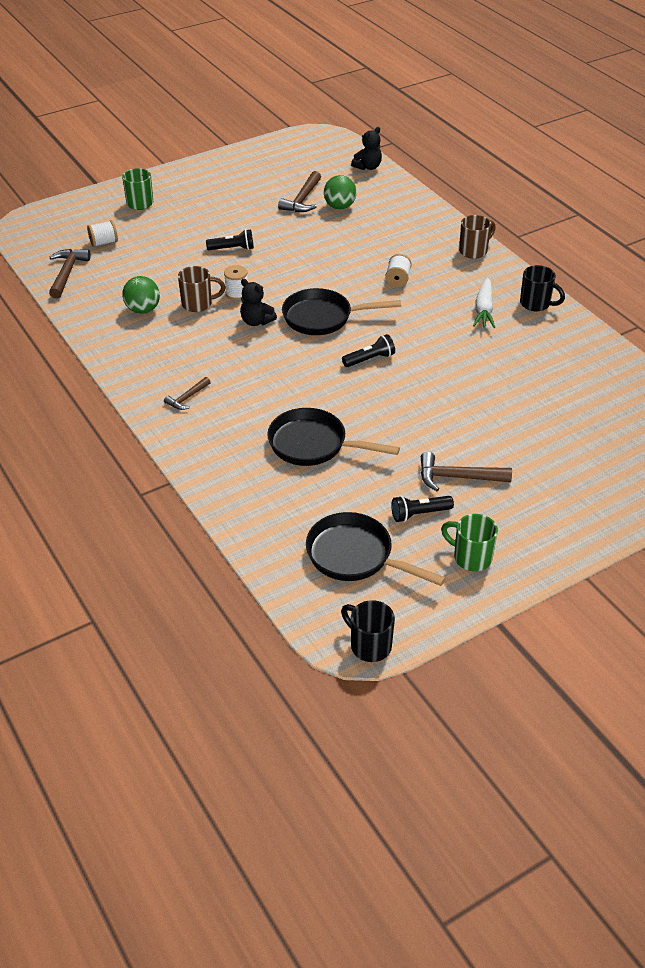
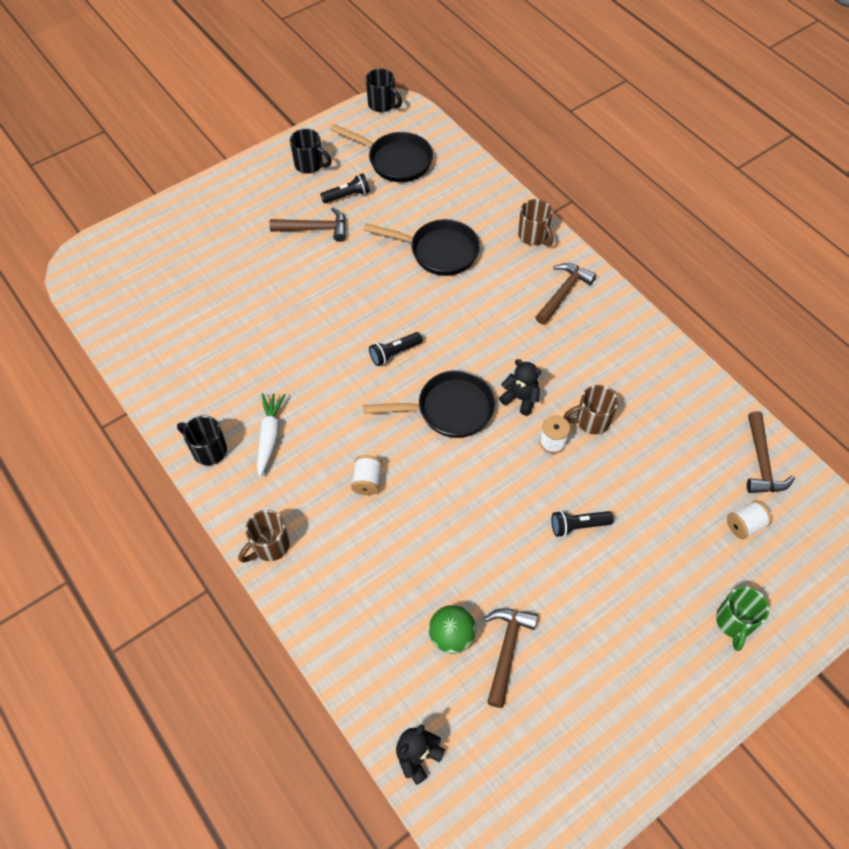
camera: 175 degrees right, 15 degrees up
(143, 310) = (649, 407): green ball -> none
(187, 398) = (563, 293): brown hammer -> brown hammer, size x1.64
(201, 454) = (533, 236): none -> brown mug
(471, 557) = (310, 165): green mug -> black mug

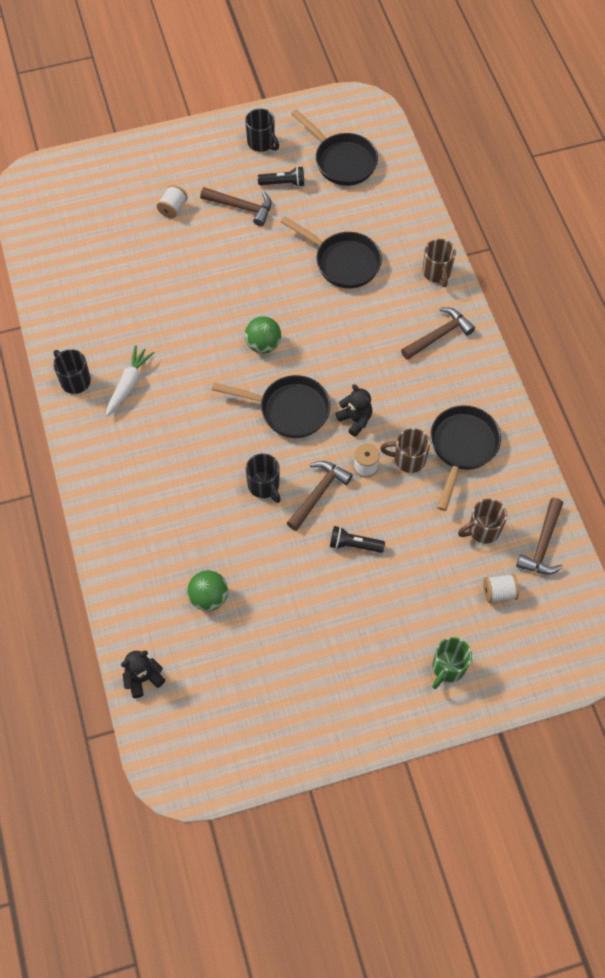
camera: 20 degrees right, 5 degrees up
(270, 546) = (93, 476): brown mug -> brown mug (482, 530)
(367, 481) = (194, 449): white spool -> white spool (173, 208)
(382, 104) = (354, 100): black mug -> black mug (264, 486)
(394, 353) = (263, 344): black flashlight -> green ball
(506, 650) = (248, 624): brown hammer -> brown hammer (318, 493)
(637, 392) = (462, 447): none -> black pan

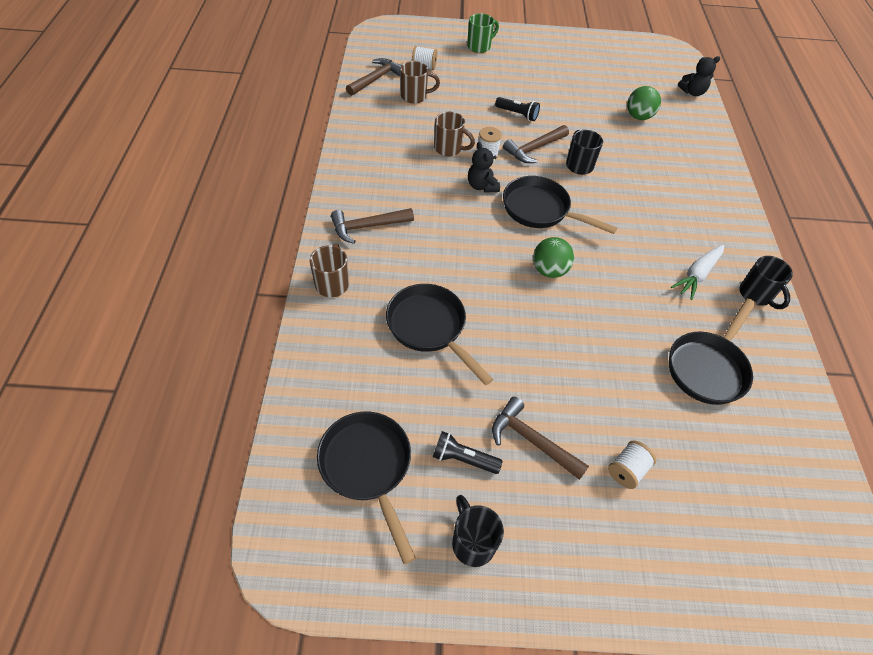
camera: 165 degrees left, 10 degrees down
(462, 447) = (399, 144): black pan -> black pan (708, 367)

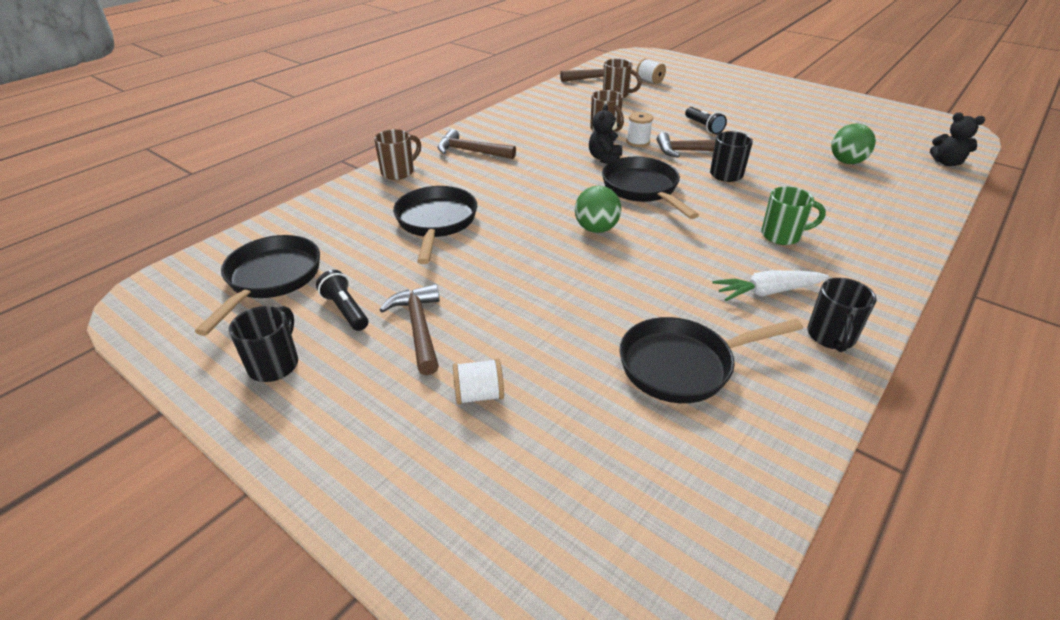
camera: 40 degrees right, 15 degrees down
(479, 47) = (721, 81): green mug -> green mug (782, 236)

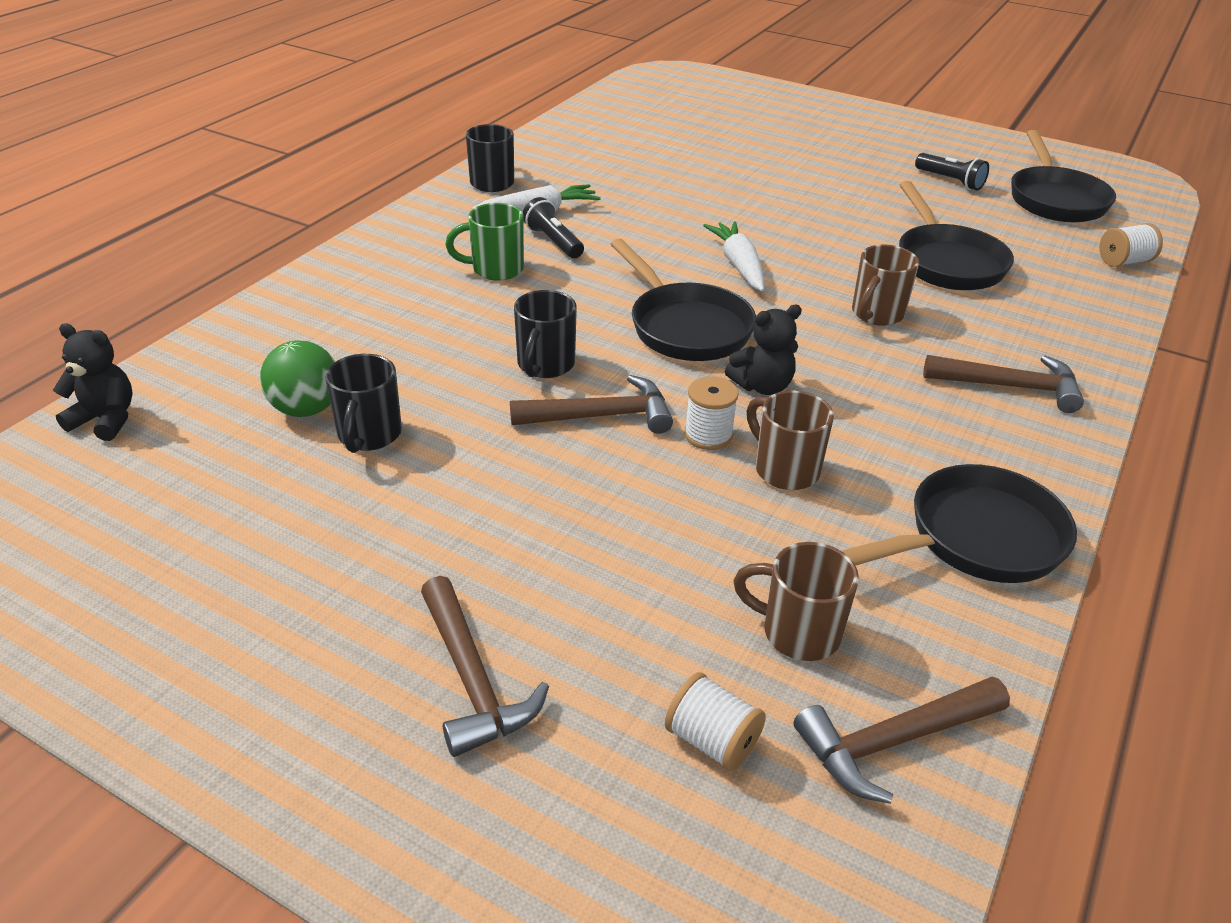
camera: 170 degrees right, 0 degrees up
(275, 364) = (963, 149): black mug -> black mug (369, 435)
(399, 172) = (1083, 335): brown mug -> brown mug (876, 314)
(419, 328) = (870, 173): brown hammer -> brown hammer (472, 679)
(479, 395) = (789, 141): white spool -> white spool (1124, 261)
(596, 229) = (738, 265): green ball -> white carrot
(604, 158) = (762, 386): black teddy bear -> black teddy bear turned 60 degrees clockwise
(683, 365) = (631, 161): black pan -> black pan (975, 539)
(703, 127) = (565, 497): black flashlight -> black flashlight (553, 241)

